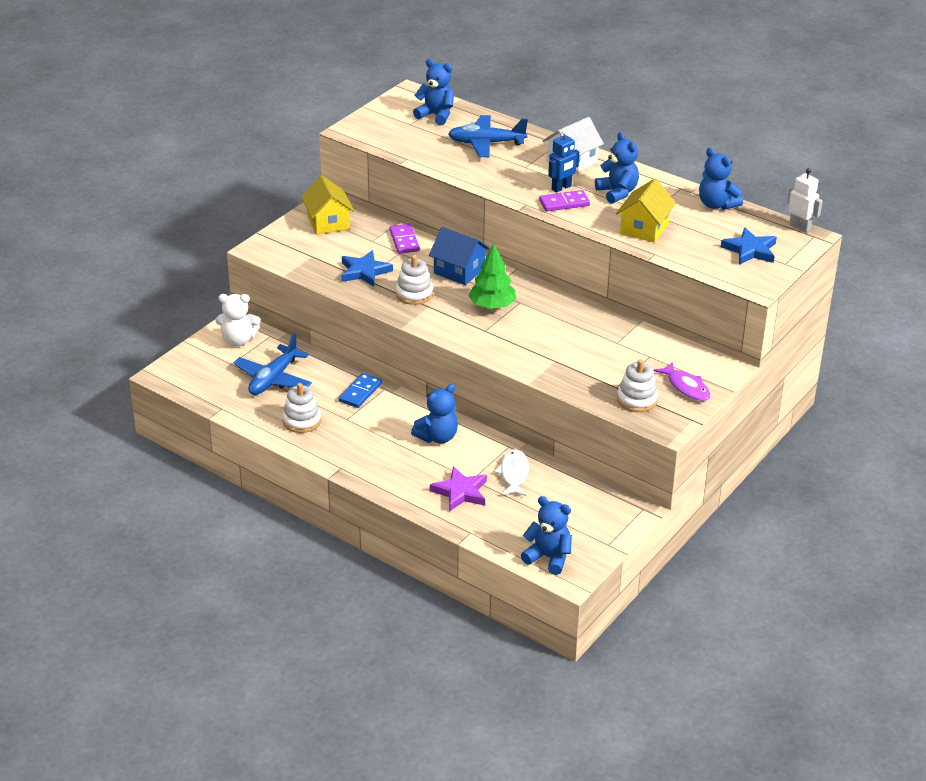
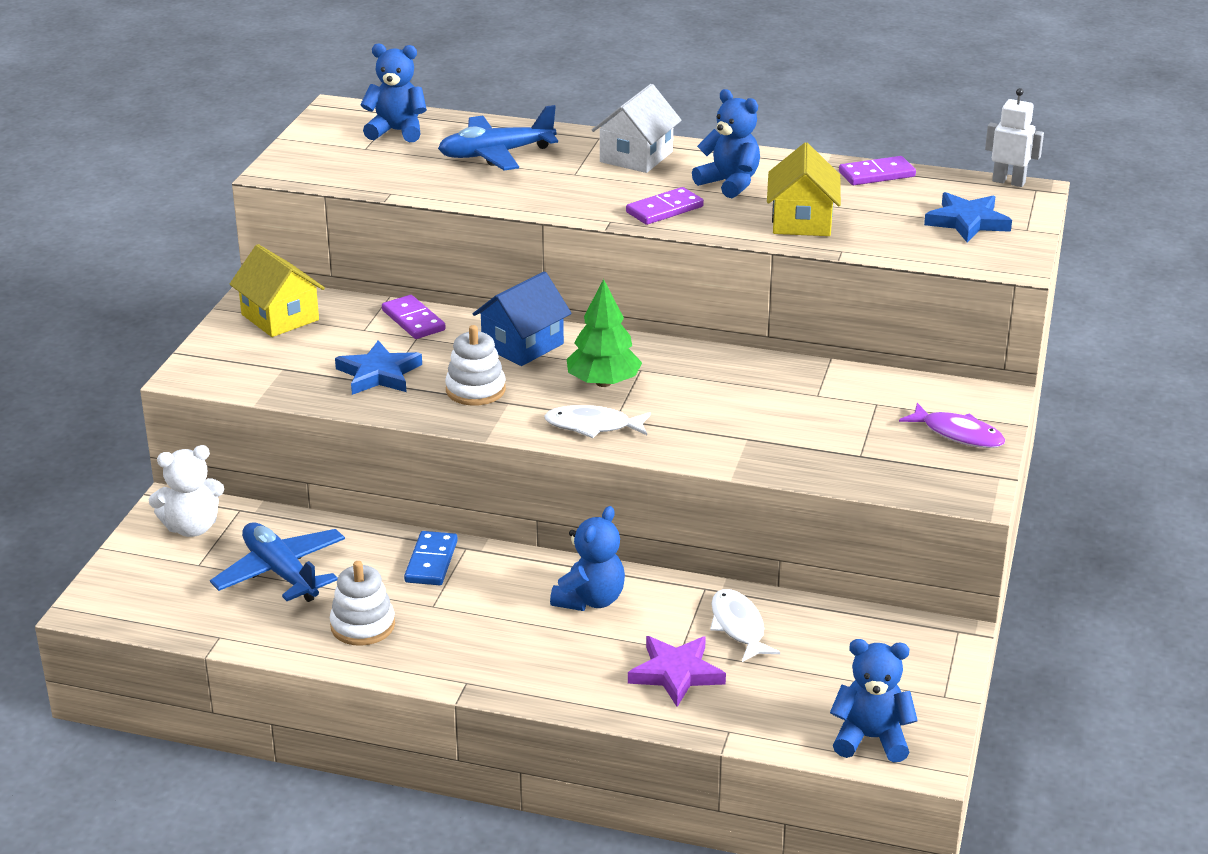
camera: 20 degrees left, 5 degrees down
(273, 379) = (281, 573): blue plane -> blue plane turned 135 degrees clockwise
(459, 271) = (522, 345): blue house -> blue house turned 60 degrees counterclockwise
(468, 332) = (593, 426): none -> white fish
(561, 188) = (646, 191): blue robot -> none
(637, 400) = (902, 467): white stacking toy -> none
(716, 205) = (877, 174): blue teddy bear -> purple domino

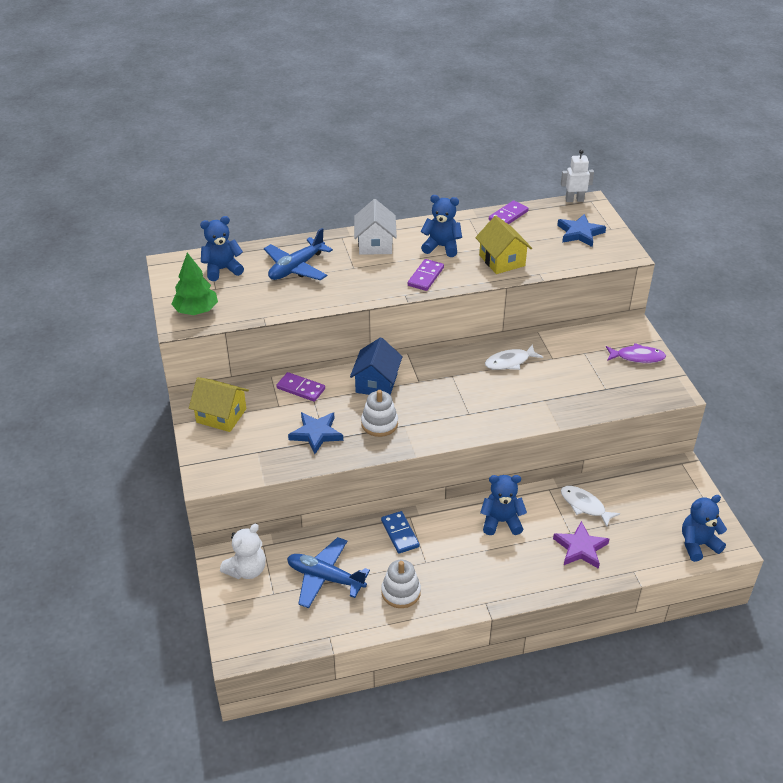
camera: 30 degrees left, 10 degrees up
(590, 600) = (501, 522): blue teddy bear -> blue teddy bear turned 90 degrees counterclockwise
(593, 426) = (462, 423): white fish -> white fish (510, 362)
(603, 382) = (441, 392): green tree -> green tree (196, 311)

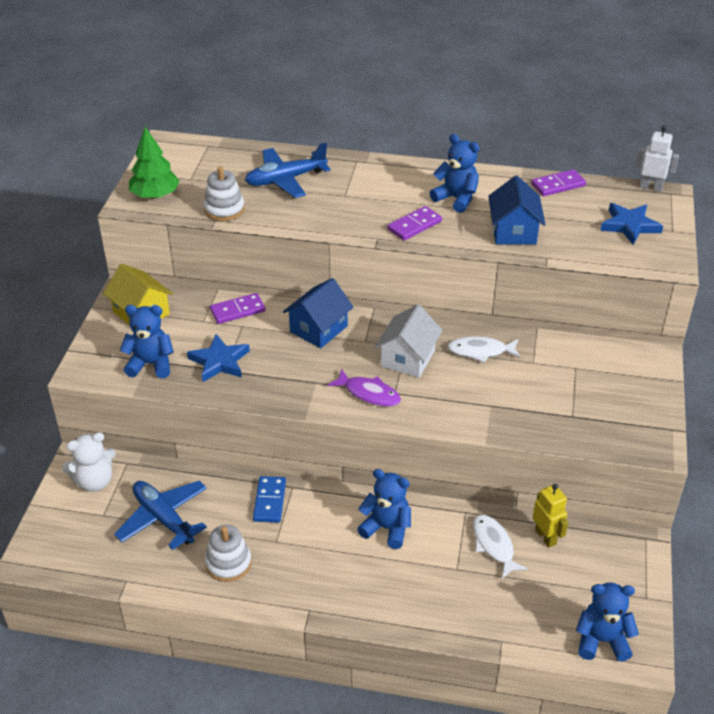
camera: 25 degrees right, 0 degrees up
(222, 269) = (211, 162): blue teddy bear -> blue teddy bear (151, 364)
(301, 388) = (237, 310): purple domino -> purple domino turned 75 degrees counterclockwise
(375, 244) = (386, 177): white house -> white house (408, 358)
(379, 424) = (291, 372): white stacking toy -> white stacking toy (224, 209)
(502, 260) = (513, 231): yellow house -> blue house
(580, 548) = (456, 591): purple star -> none
(616, 487) = (546, 537): none -> yellow robot
(637, 357) = (637, 392): purple fish -> purple fish (369, 393)

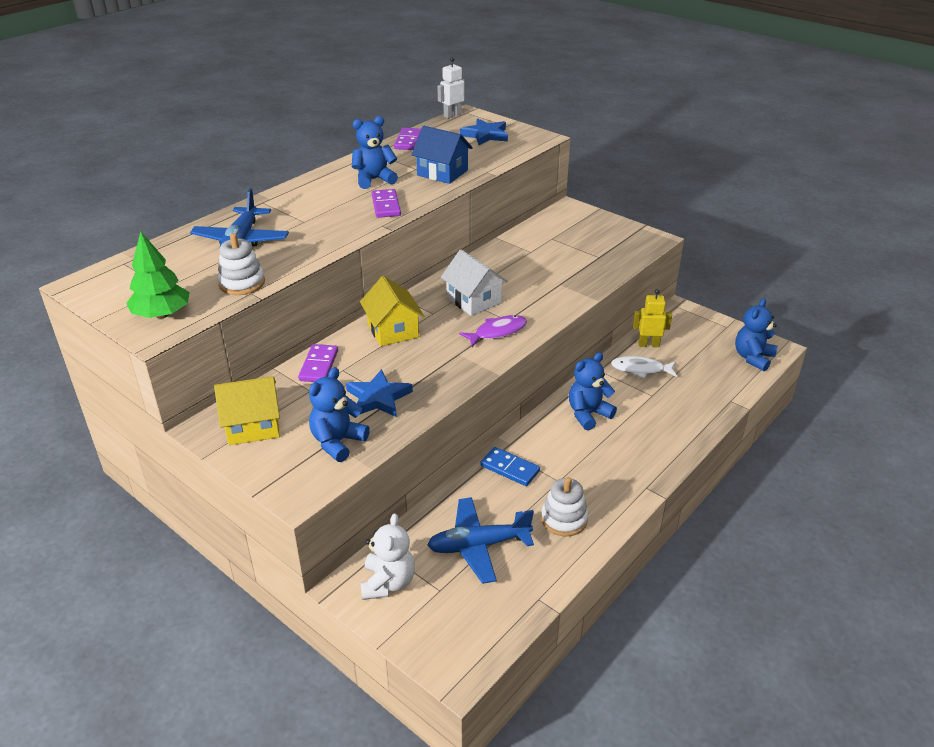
camera: 60 degrees left, 5 degrees down
(318, 329) = (393, 330): blue house -> yellow house
(480, 351) = (498, 267): white fish -> none

